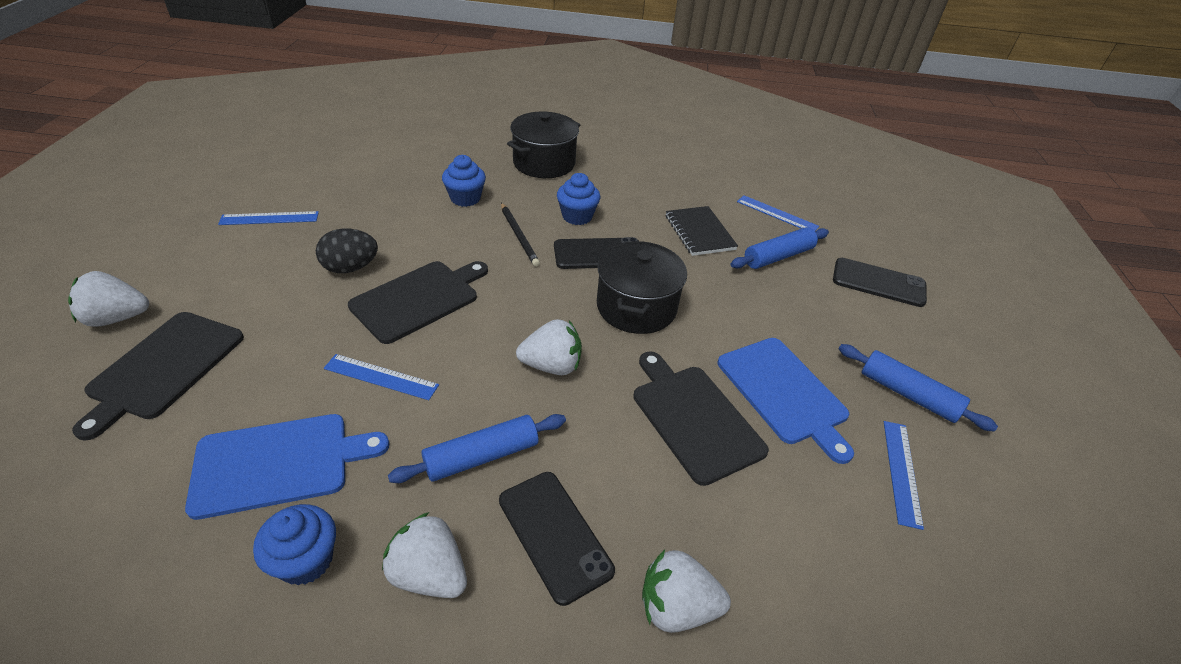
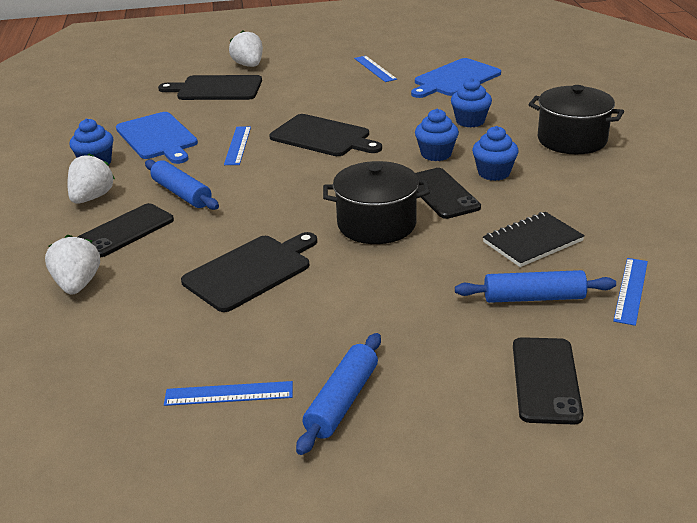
camera: 80 degrees right, 10 degrees down
(350, 268) = (341, 107): black egg -> none
(519, 236) = (436, 154): black pencil -> blue cupcake
(552, 366) = (280, 200): white strawberry -> none
(778, 256) = (534, 298): blue rolling pin -> blue rolling pin turned 45 degrees counterclockwise
(784, 393) = (304, 316): blue cutting board -> blue cutting board (455, 79)

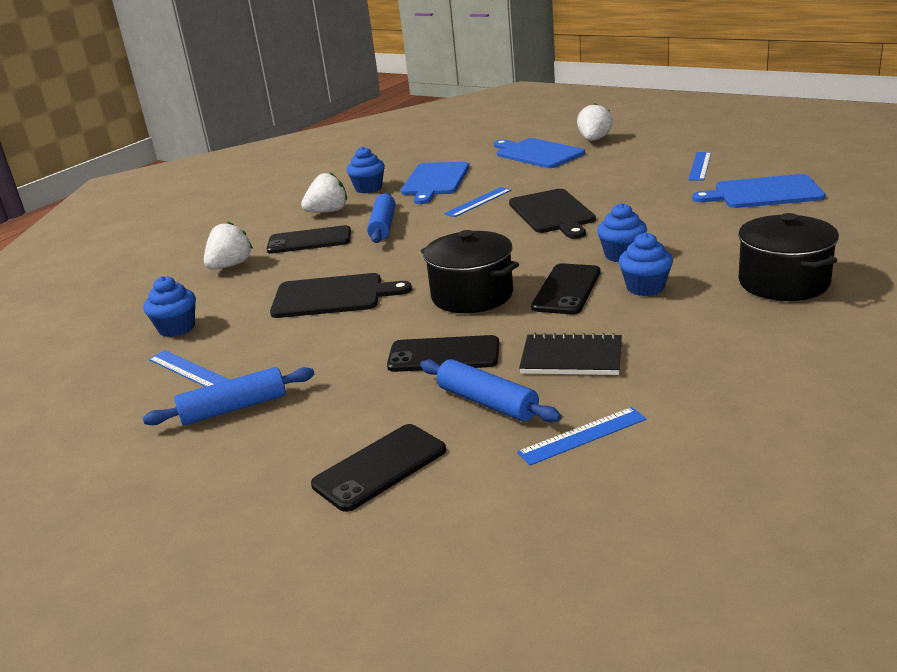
camera: 45 degrees right, 5 degrees down
(216, 89) = (537, 153): black cutting board -> blue cutting board
(439, 278) = (444, 355): none -> black phone
(470, 121) = (707, 235): blue cupcake -> blue cupcake (176, 328)

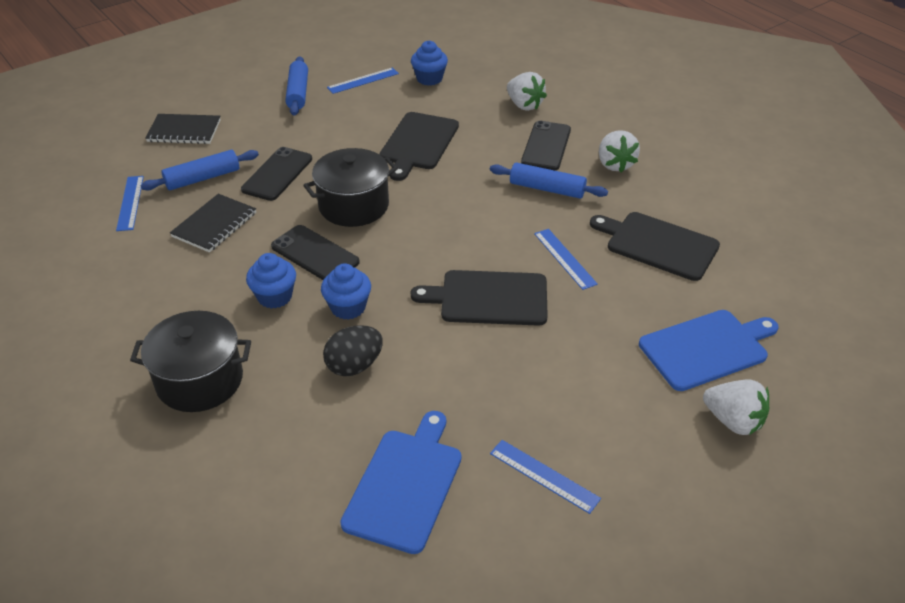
camera: 105 degrees right, 15 degrees up
(368, 188) = (667, 197): blue cupcake -> none
(380, 467) = (184, 131): black phone -> black notebook
(435, 181) = (658, 244): blue cutting board -> black cutting board
(684, 234) = (354, 365): none -> black egg

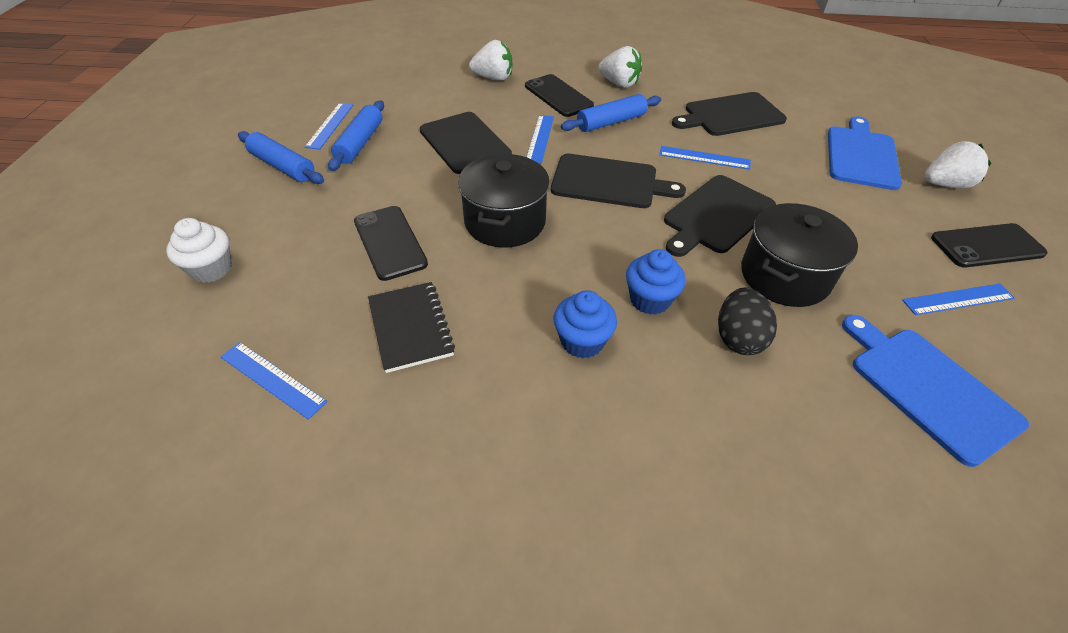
camera: 50 degrees left, 5 degrees up
(184, 131) = (211, 269): black notebook -> white cupcake
(200, 380) = (663, 473): black pot -> black pot (784, 276)
(202, 178) = (317, 297): blue rolling pin -> blue rolling pin (360, 143)
(315, 254) = (547, 281): black phone -> black phone (987, 246)
(429, 79) = (387, 96): blue cupcake -> none
(461, 227) = (609, 182): none -> black cutting board
(473, 168) = (540, 138): none -> blue ruler

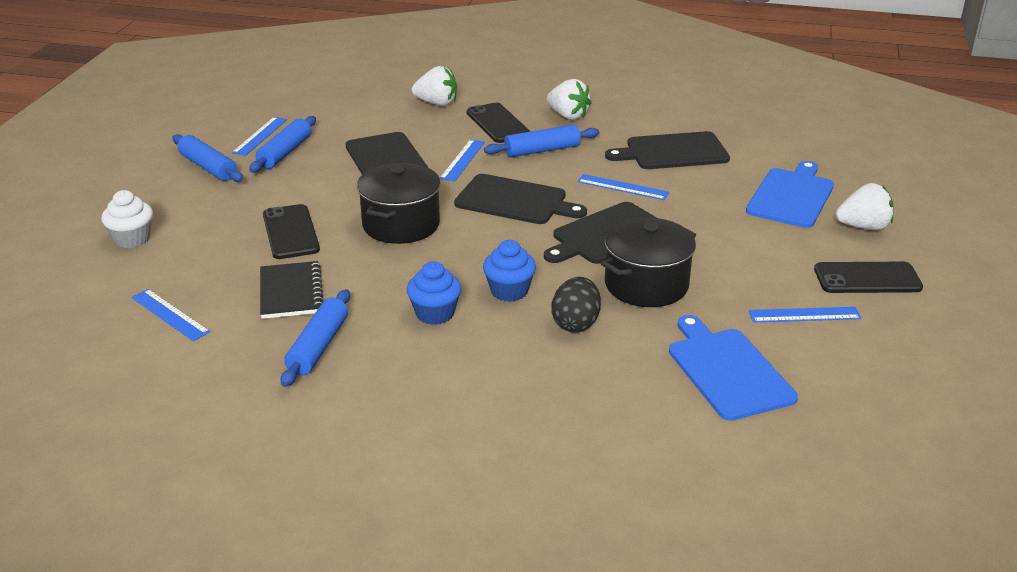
camera: 10 degrees right, 15 degrees down
(464, 409) = (318, 346): none -> blue rolling pin

